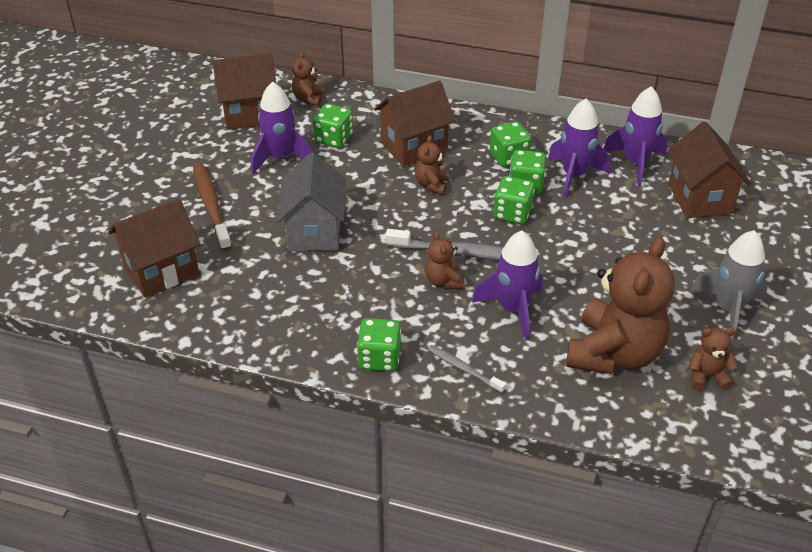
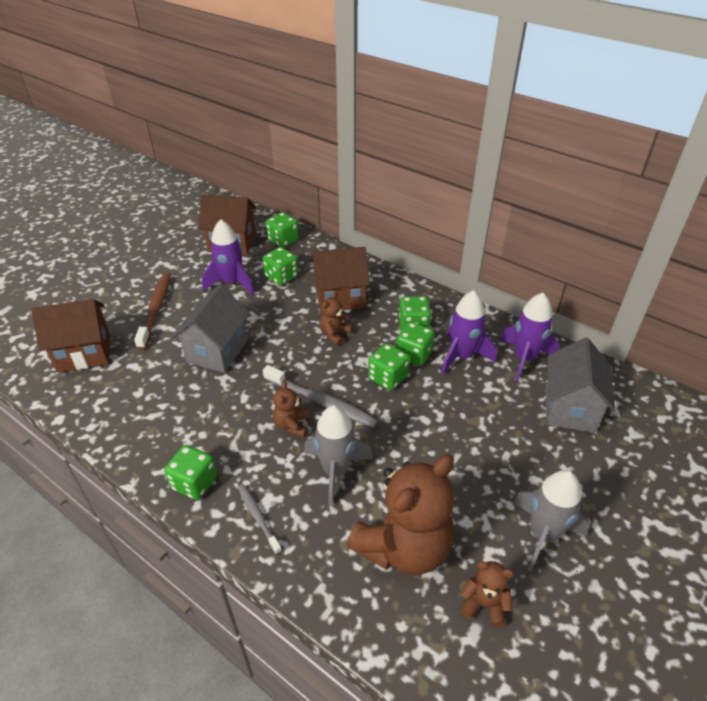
camera: 20 degrees right, 0 degrees up
(308, 98) = (283, 240): brown teddy bear -> green dice
(513, 309) = (336, 471): purple rocket -> grey rocket
(699, 198) = (569, 408): brown house -> grey house

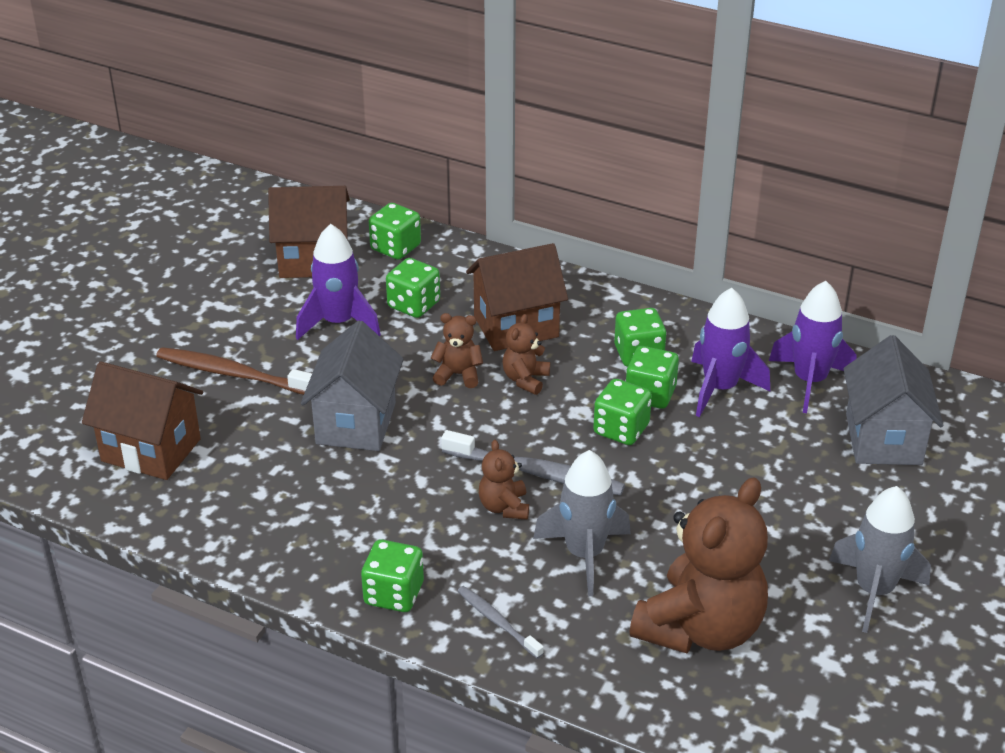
camera: 10 degrees left, 5 degrees down
(84, 353) = (151, 450): brown house -> brown house turned 45 degrees clockwise
(156, 309) = (234, 374): brown toothbrush -> brown toothbrush turned 60 degrees counterclockwise
(484, 604) = (816, 674): brown teddy bear -> brown teddy bear (458, 374)

